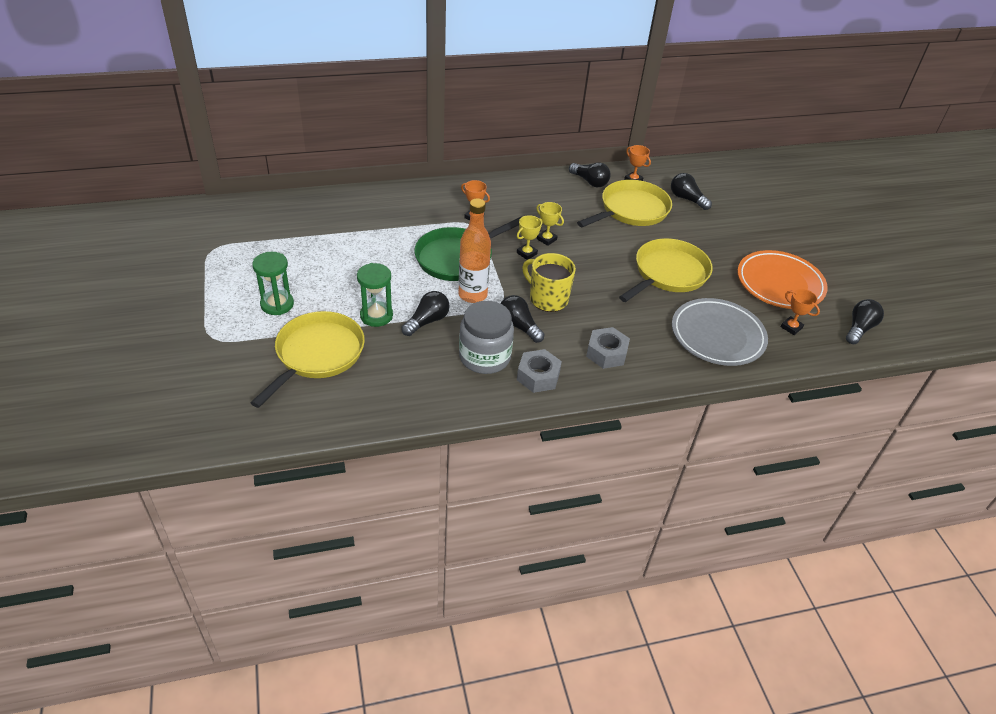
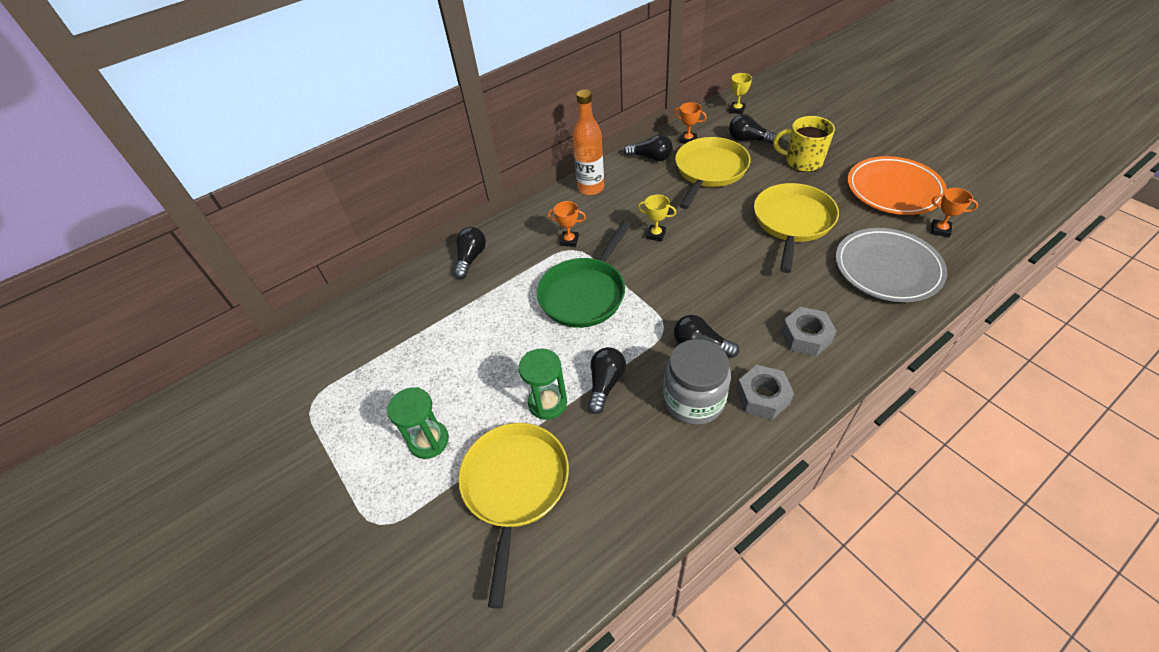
camera: 15 degrees left, 5 degrees up
(472, 295) = (629, 330): orange bottle -> orange bottle (591, 188)
(527, 253) = (648, 258): yellow trophy -> yellow trophy (737, 110)
(547, 299) = (705, 300): yellow mug -> yellow mug (802, 161)
(859, 329) = (994, 205): black light bulb -> black light bulb (471, 258)

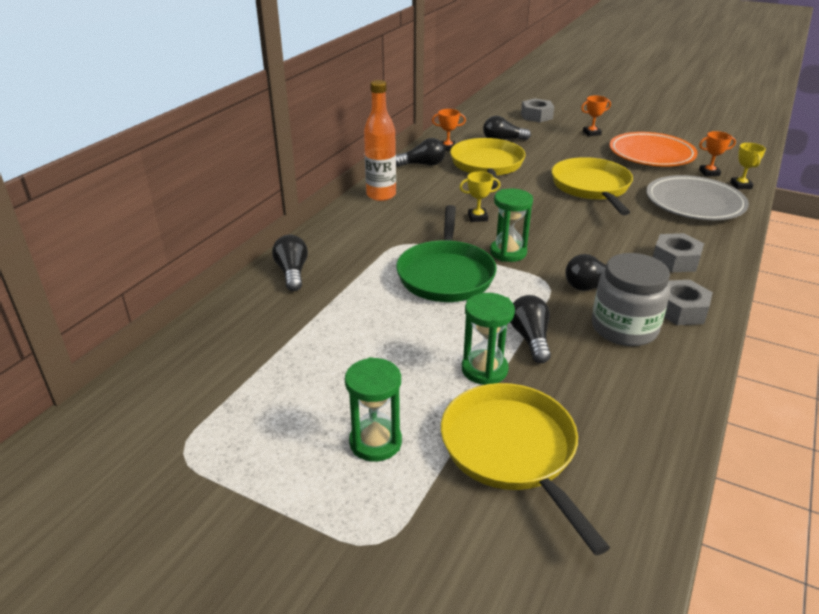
camera: 30 degrees left, 15 degrees down
(569, 241) = (393, 238): orange trophy -> orange trophy (591, 133)
(654, 283) = (508, 252): none -> green hourglass
(737, 110) = (474, 122): yellow trophy -> yellow trophy (740, 185)
(802, 161) = (562, 148): yellow mug -> none
(807, 111) = (536, 116): none -> grey nut

